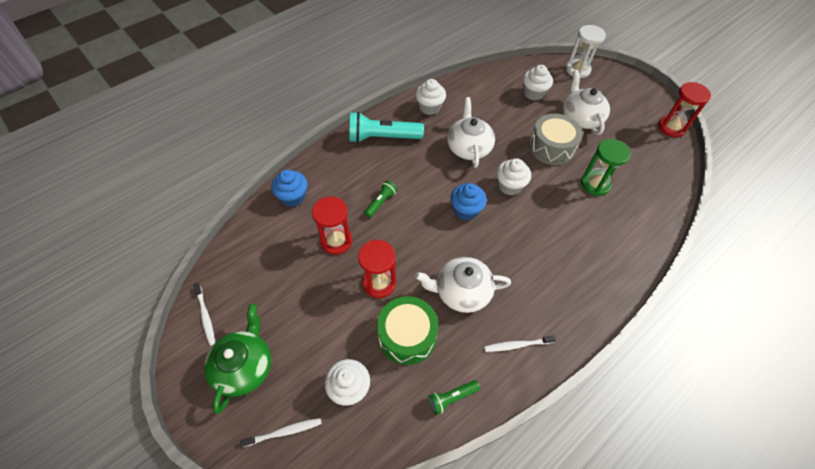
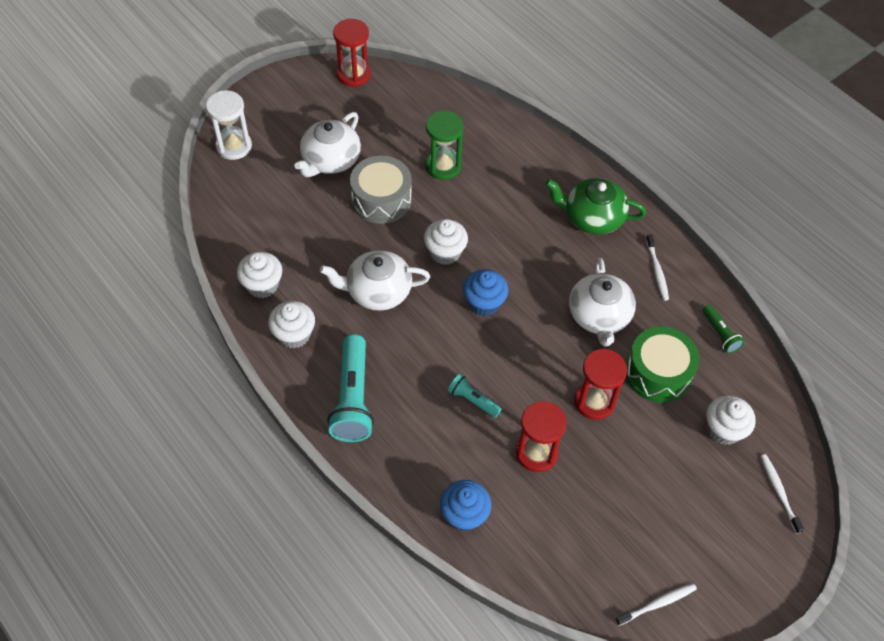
camera: 90 degrees left, 0 degrees up
(244, 366) = (715, 544): green teapot -> green teapot (592, 217)
(381, 202) = (473, 400): green flashlight -> turquoise flashlight
(533, 93) = (277, 204): white cupcake -> white cupcake (262, 285)
(580, 118) = (330, 160): white teapot -> white teapot turned 45 degrees counterclockwise

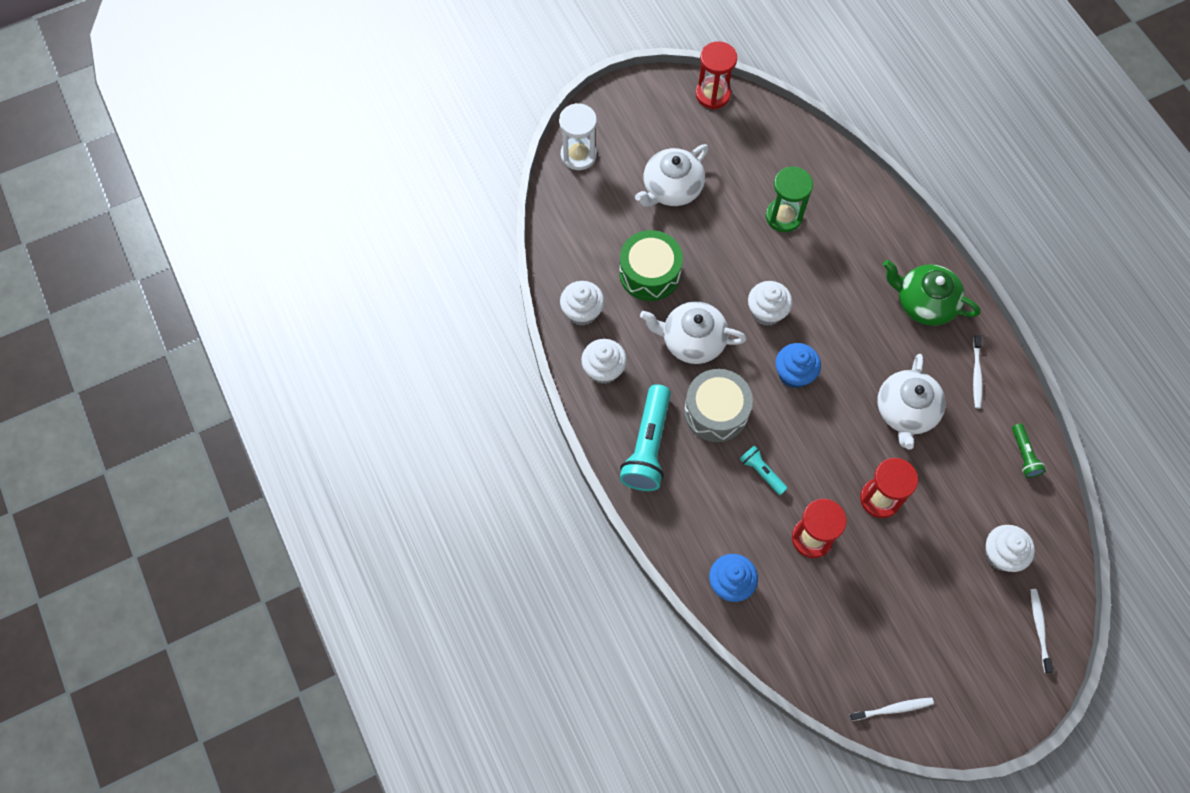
camera: 15 degrees right, 10 degrees up
(381, 199) = (714, 242): grey drum -> grey drum (716, 411)
(658, 373) = (950, 482): green drum -> green drum (649, 273)

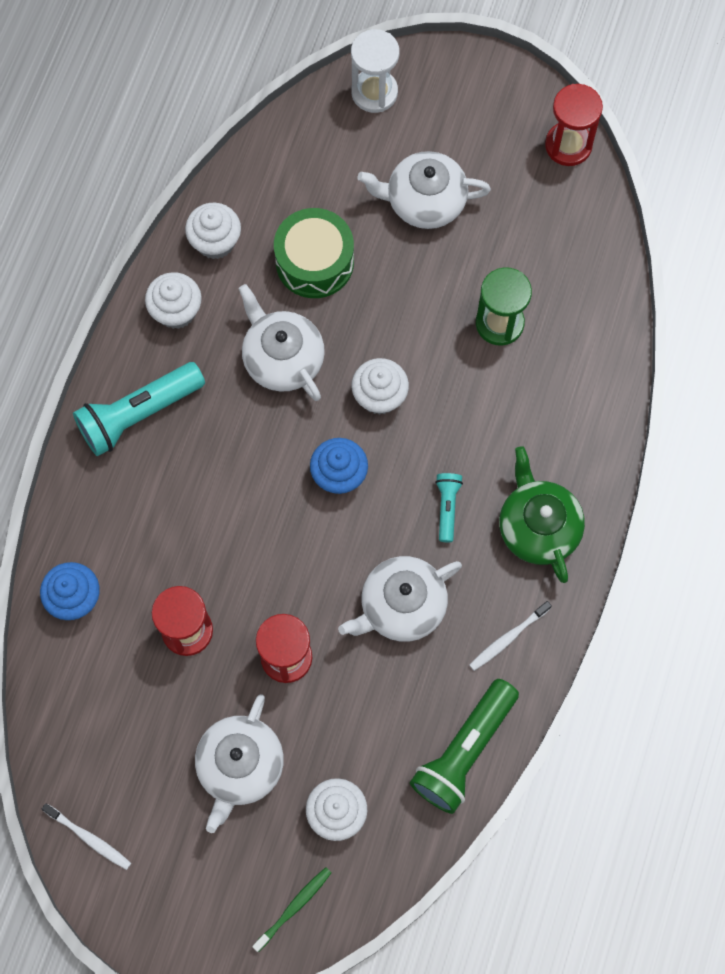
camera: 45 degrees right, 5 degrees up
(716, 411) = (231, 441): grey drum -> none
(762, 472) = (210, 532): turquoise flashlight -> turquoise flashlight (447, 508)
(924, 582) = (240, 766): none -> white teapot
(1024, 455) = (464, 751): green flashlight -> green flashlight, size x1.98
(1039, 628) = (294, 907): white toothbrush -> green toothbrush

